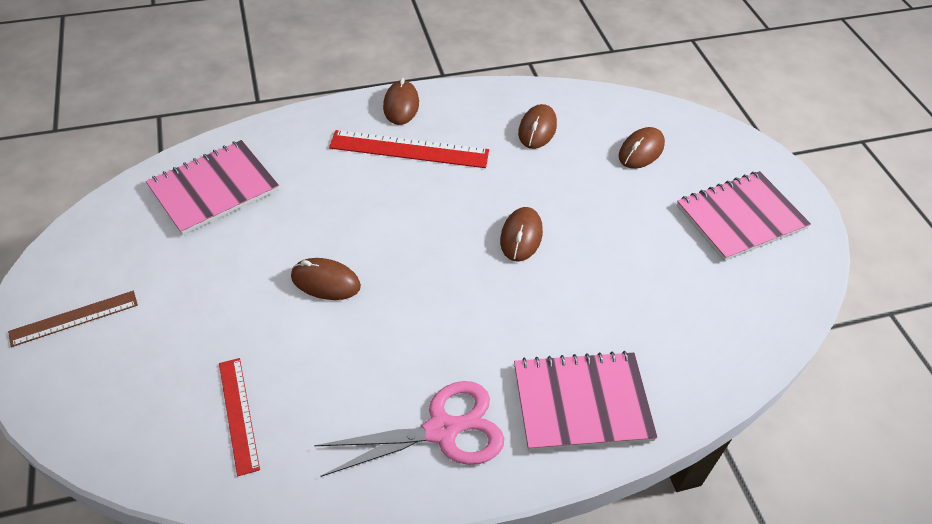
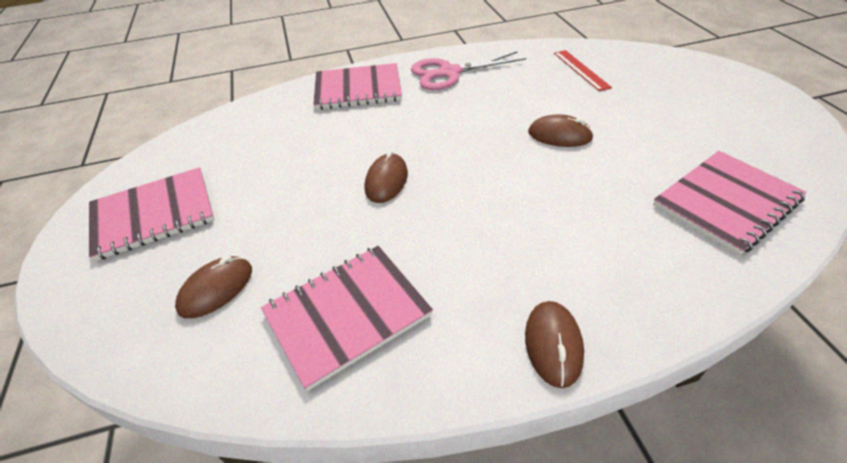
camera: 175 degrees left, 5 degrees down
(74, 318) = (743, 101): brown ruler -> none
(409, 149) = (520, 269): red ruler -> none
(537, 129) = (347, 314): brown mouse -> pink notebook

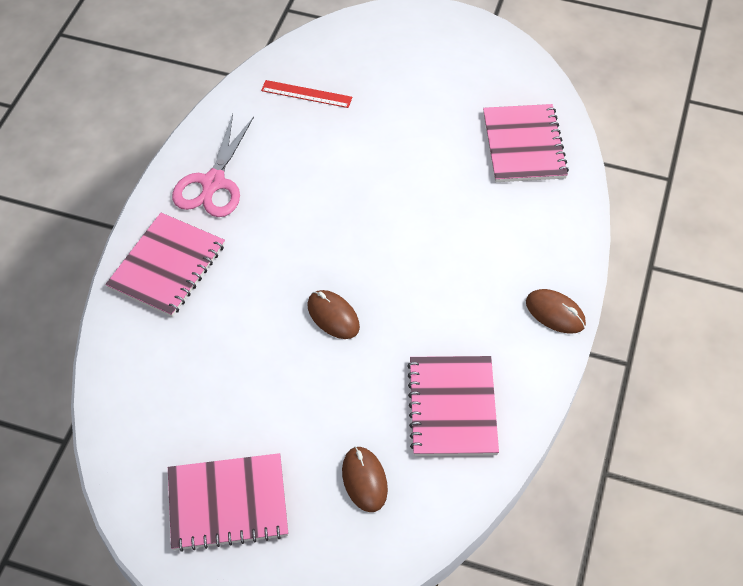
camera: 60 degrees left, 10 degrees up
(153, 215) = (227, 503): pink notebook -> pink notebook turned 75 degrees clockwise
(559, 135) = (380, 174): brown mouse -> none

